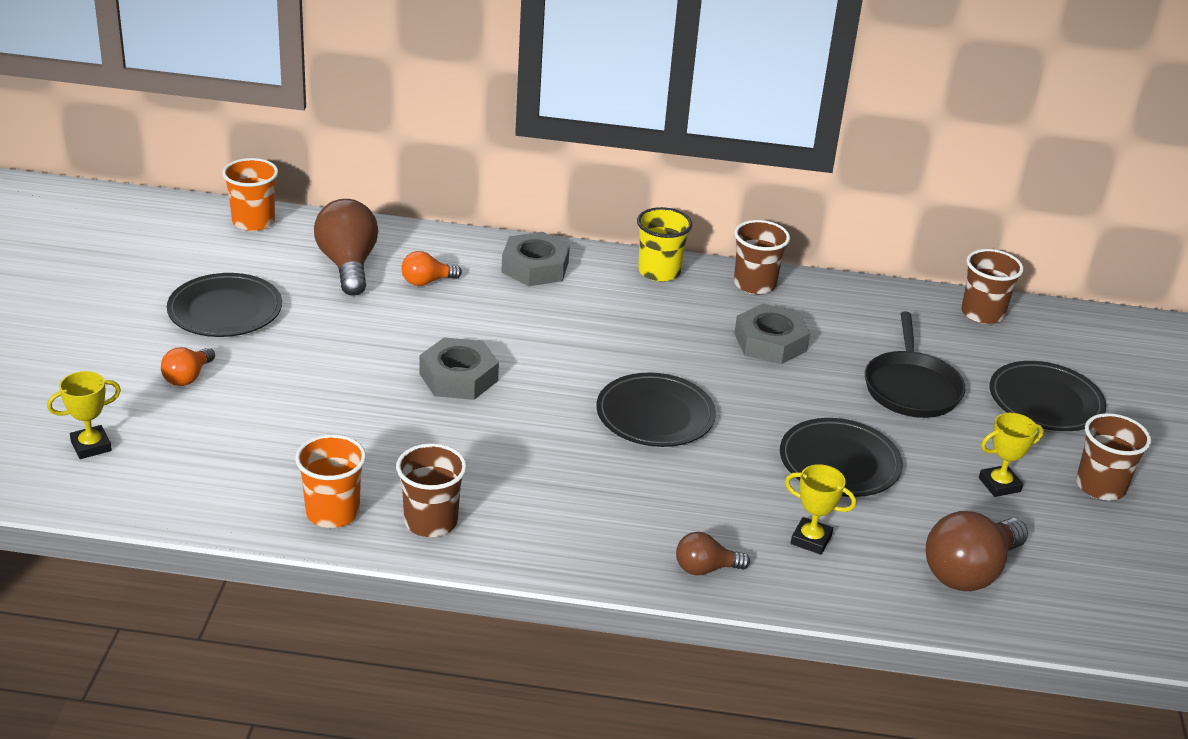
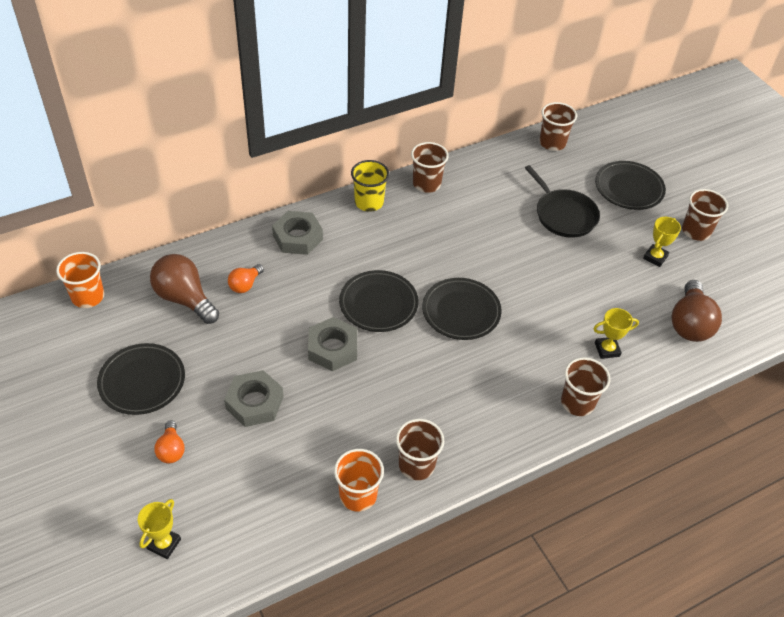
camera: 35 degrees left, 15 degrees up
(705, 569) = (577, 402): brown light bulb -> brown cup
(770, 342) = (471, 222): grey nut -> grey nut (254, 403)
(839, 463) = (575, 288): black plate -> black plate (378, 304)

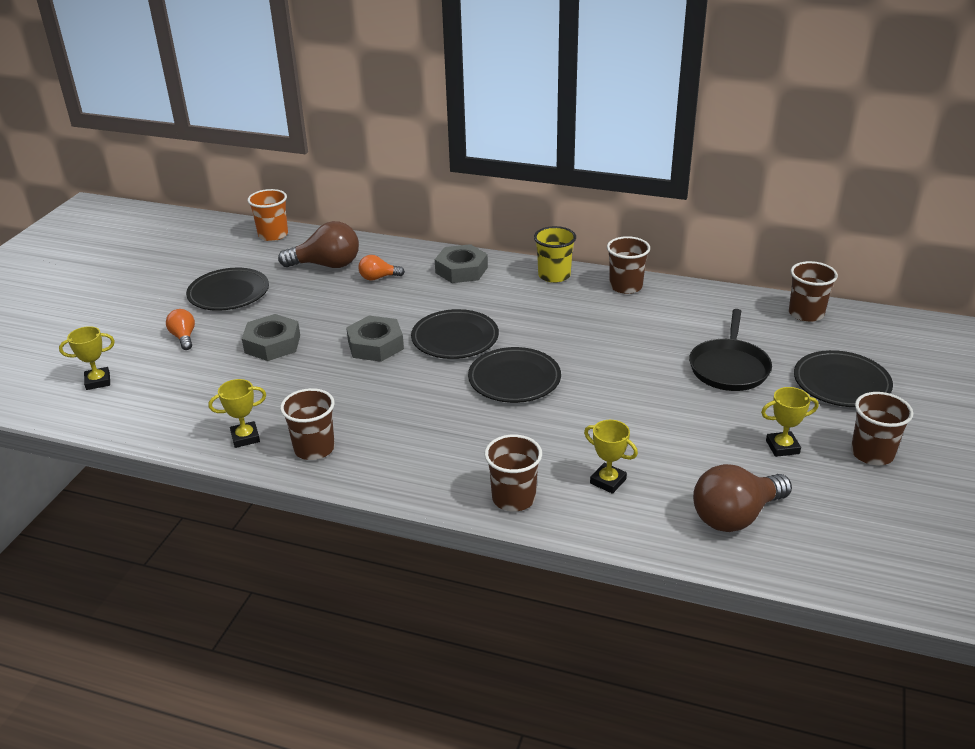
camera: 50 degrees right, 15 degrees down
(171, 449) = (184, 337): orange light bulb -> orange light bulb turned 120 degrees clockwise
(185, 299) = (327, 265): brown light bulb -> brown light bulb turned 90 degrees clockwise
(358, 495) = (245, 437): orange cup -> yellow trophy

